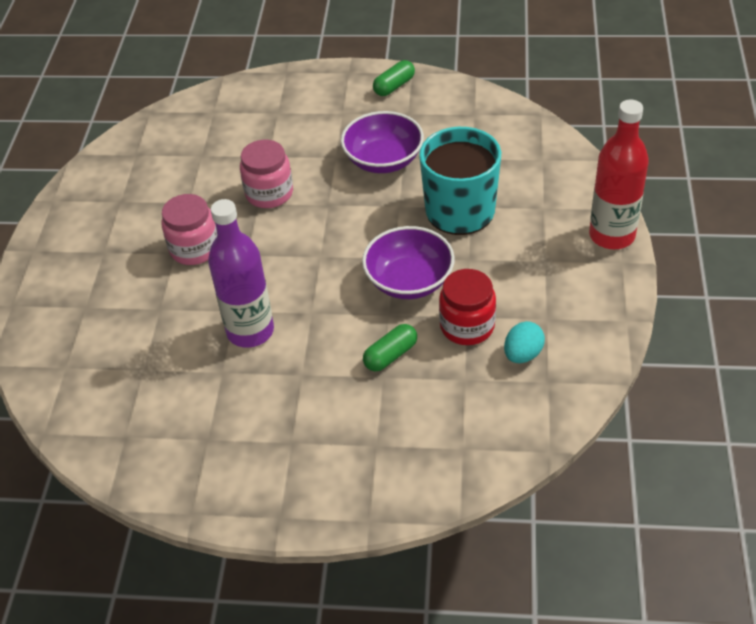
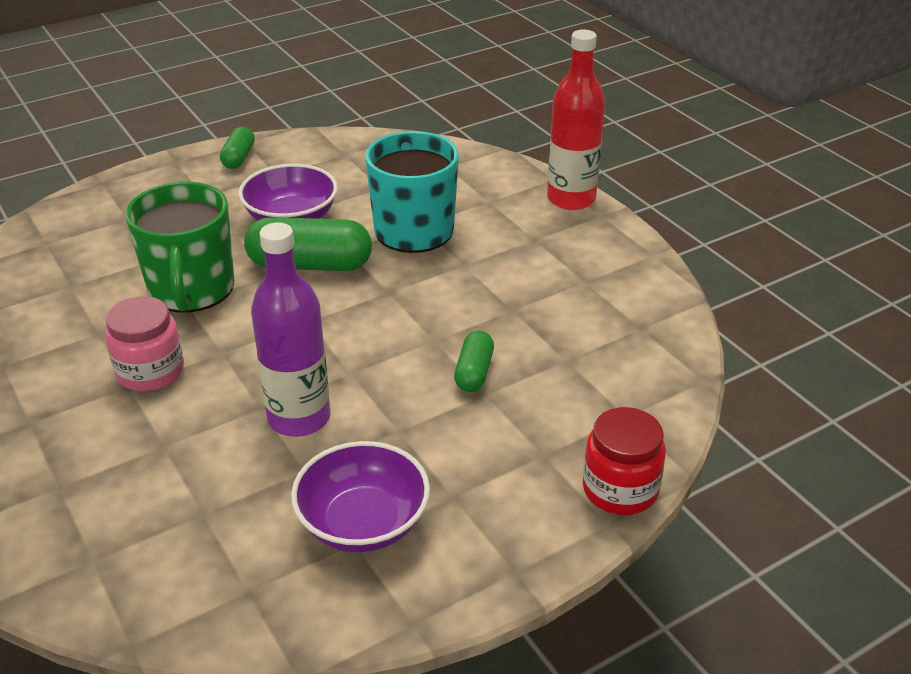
camera: 40 degrees left, 10 degrees down
(269, 193) = (191, 289): pink jar -> green mug
(361, 208) = (310, 265): none -> green capsule
(409, 281) = (425, 304): purple bowl -> purple bowl (363, 523)
(467, 326) = (521, 317): red jar -> red jar (620, 489)
(523, 354) = (596, 317): turquoise egg -> none

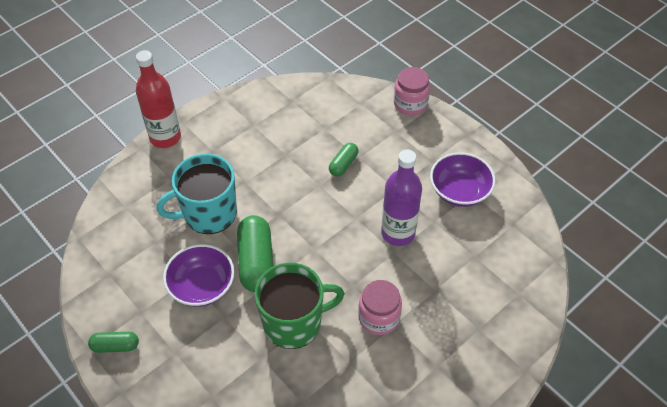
camera: 100 degrees left, 15 degrees up
(474, 372) = (343, 164): green capsule -> green capsule turned 60 degrees counterclockwise
(620, 489) = (410, 104): red jar -> pink jar

